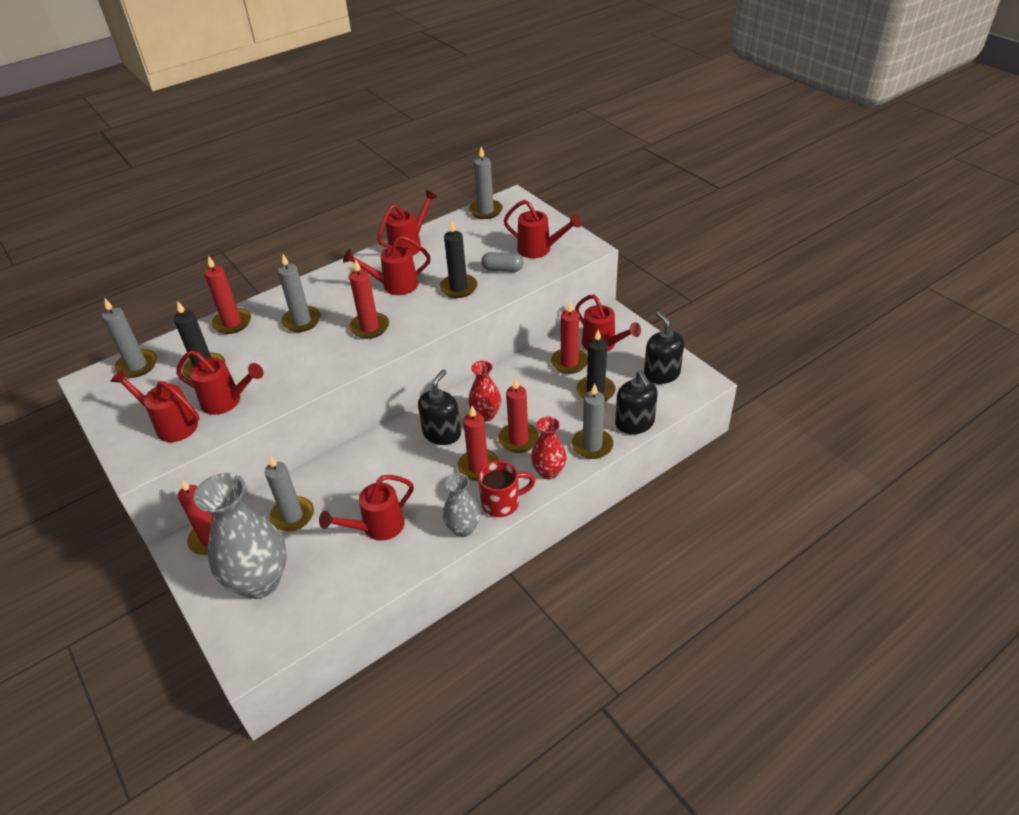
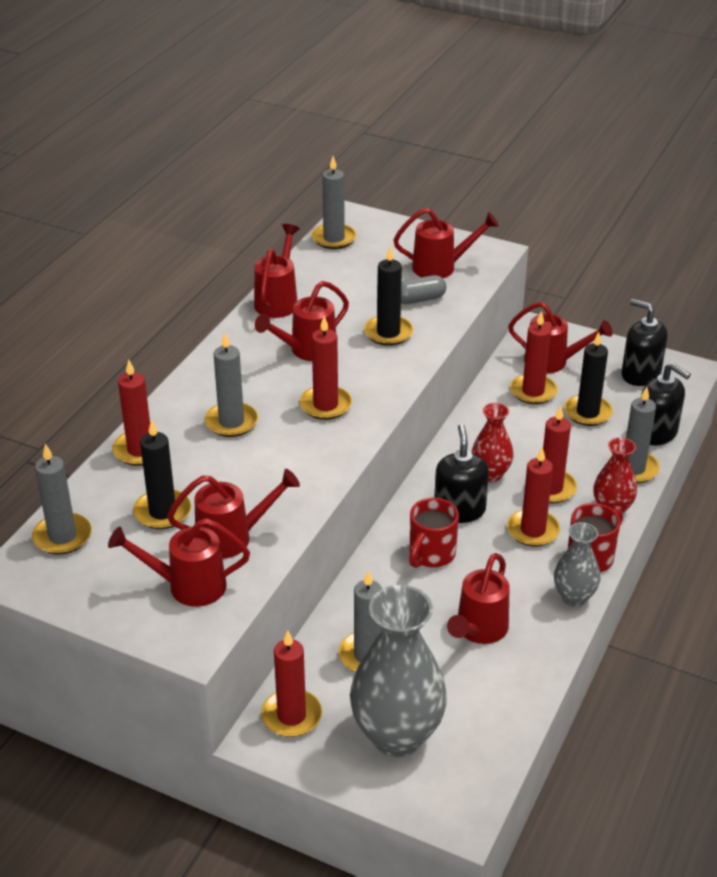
camera: 30 degrees left, 5 degrees down
(395, 459) = (431, 554): none -> red mug

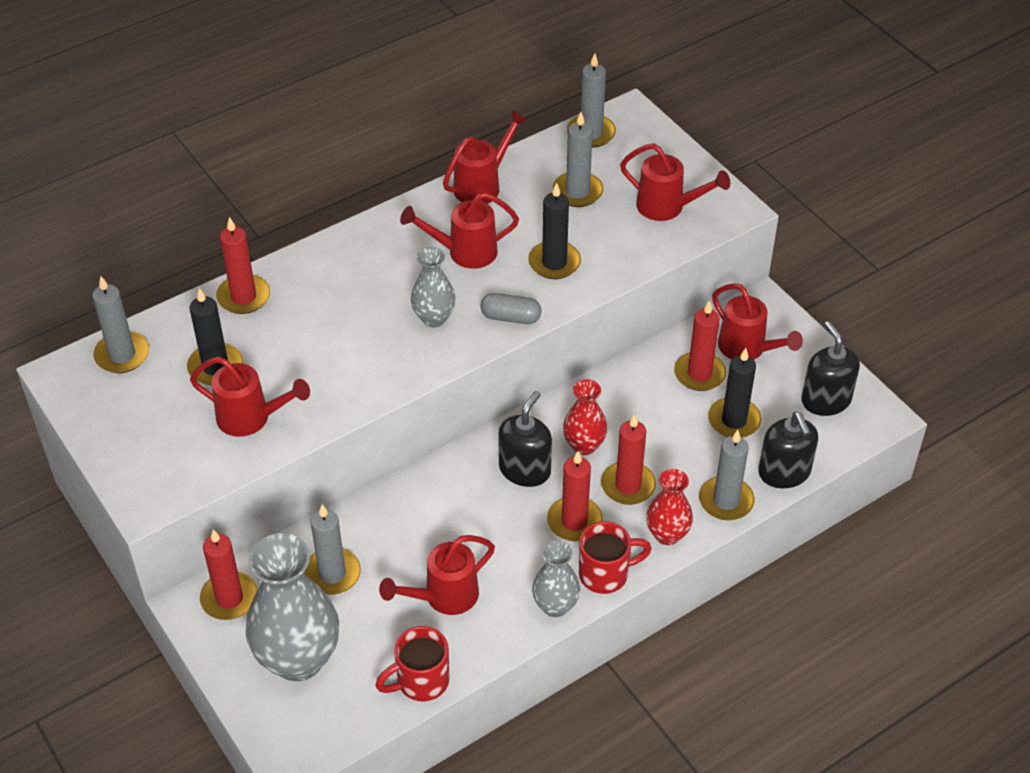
camera: 30 degrees right, 10 degrees up
(188, 586) = (182, 448): red watering can -> none
(231, 422) = (339, 301): grey candle -> grey candle (577, 192)
(325, 405) = (434, 318): red candle -> grey vase
(419, 299) = (615, 236): grey capsule -> grey capsule (510, 317)
(431, 554) = (463, 503): red mug -> red mug (421, 681)

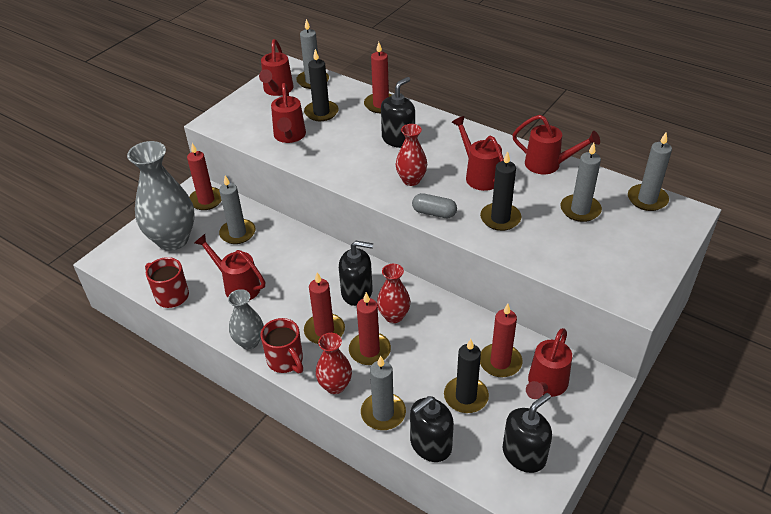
camera: 70 degrees right, 5 degrees down
(338, 303) = (398, 139): none -> black soap dispenser
(434, 318) = (411, 180): grey vase -> red vase
(510, 317) = (434, 213): grey capsule -> grey capsule turned 60 degrees counterclockwise
(667, 207) = (604, 260): red watering can -> red watering can (277, 90)

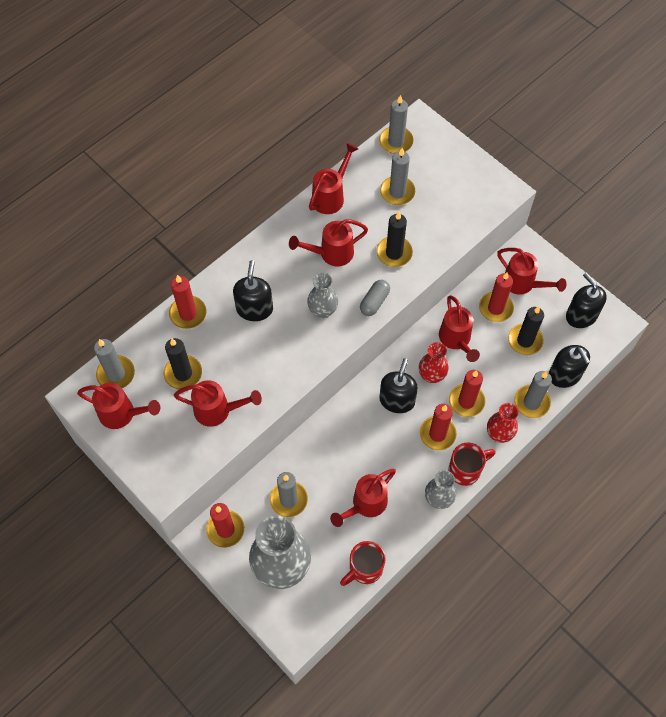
camera: 80 degrees left, 20 degrees up
(398, 139) = (254, 309): black soap dispenser -> black soap dispenser turned 45 degrees clockwise
(411, 180) = (323, 310): red vase -> grey vase
(445, 331) = (456, 340): none -> red watering can

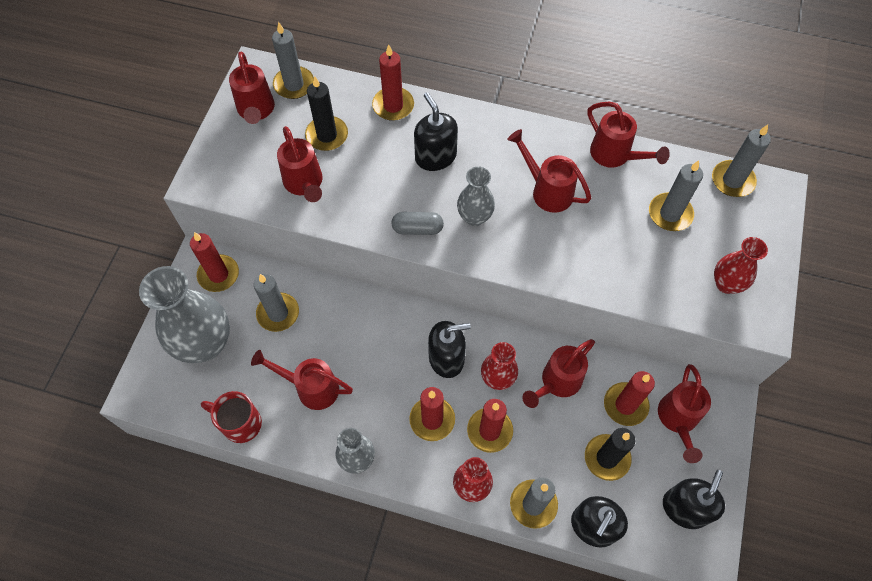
camera: 60 degrees right, 0 degrees up
(254, 309) = (435, 157): black soap dispenser -> black soap dispenser turned 90 degrees counterclockwise
(331, 196) = (615, 155): red watering can -> red watering can turned 45 degrees clockwise
(374, 302) = (518, 260): grey capsule -> grey capsule (417, 229)
(394, 253) = (592, 249): black candle -> none
(465, 470) = (407, 471): red mug -> none
(467, 193) = (726, 284): none -> red vase

